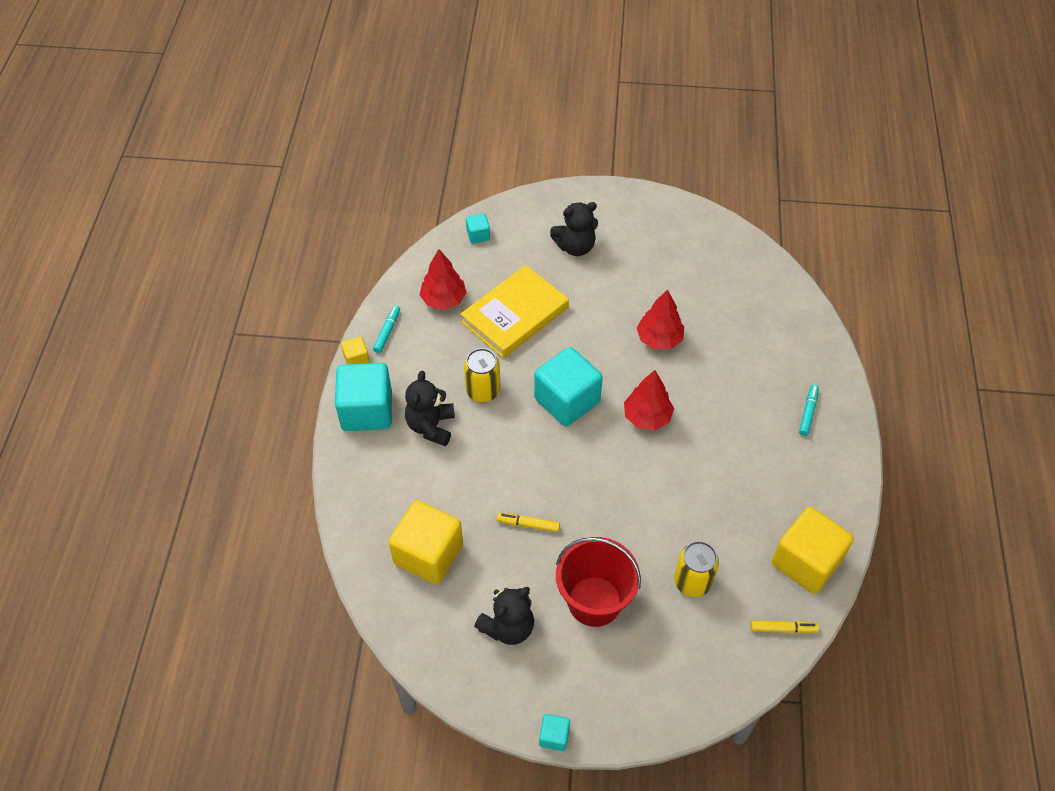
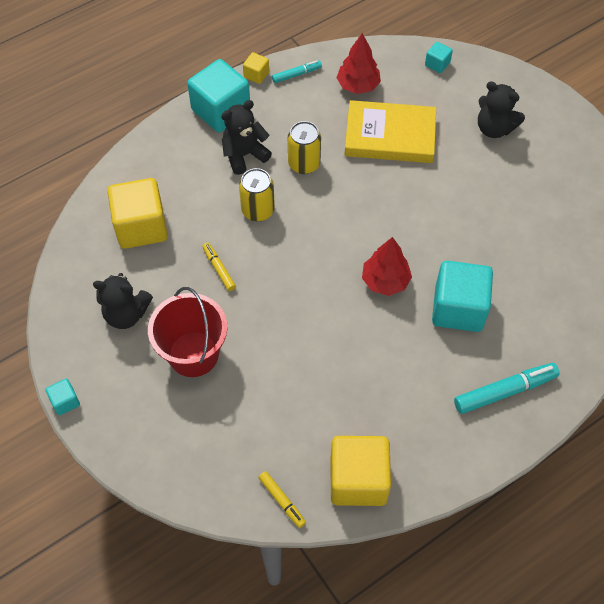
camera: 50 degrees right, 5 degrees up
(567, 400) = (348, 220): turquoise cube -> turquoise cube (458, 308)
(659, 339) = (466, 240): red tree -> none
(692, 582) = (267, 409): yellow can -> yellow can (258, 210)
(808, 413) = (504, 391): turquoise marker -> turquoise marker, size x1.75

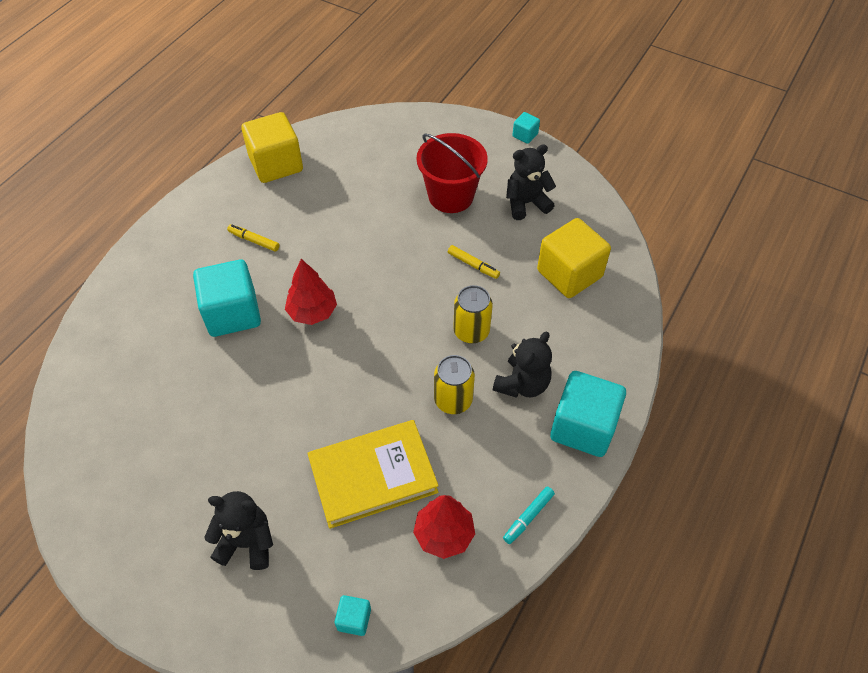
camera: 155 degrees right, 5 degrees down
(256, 75) = (576, 495): yellow cube -> none
(282, 500) = (327, 135): yellow marker -> yellow marker (254, 241)
(504, 391) = (172, 261): turquoise marker -> none

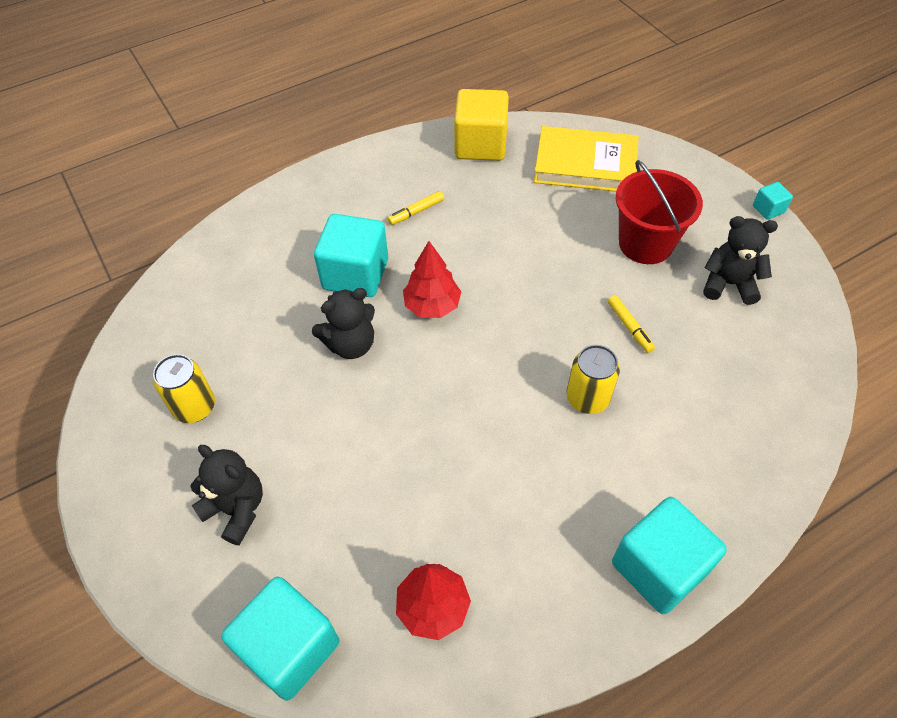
camera: 30 degrees right, 0 degrees up
(254, 241) = (416, 212): yellow marker -> yellow marker turned 90 degrees counterclockwise
(354, 619) = (290, 647): turquoise cube -> turquoise cube, size x2.20
(373, 476) = (395, 504): yellow book -> yellow book (585, 165)
(453, 400) = (525, 464): yellow can -> yellow can (194, 407)
(522, 384) = (613, 483): black teddy bear -> black teddy bear (351, 344)
(528, 517) = (537, 638): turquoise marker -> none
(569, 274) = (738, 383): yellow cube -> none

